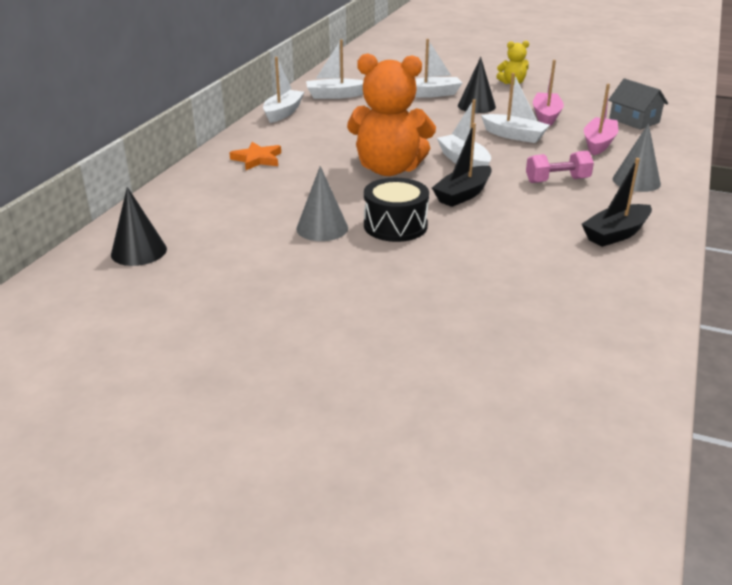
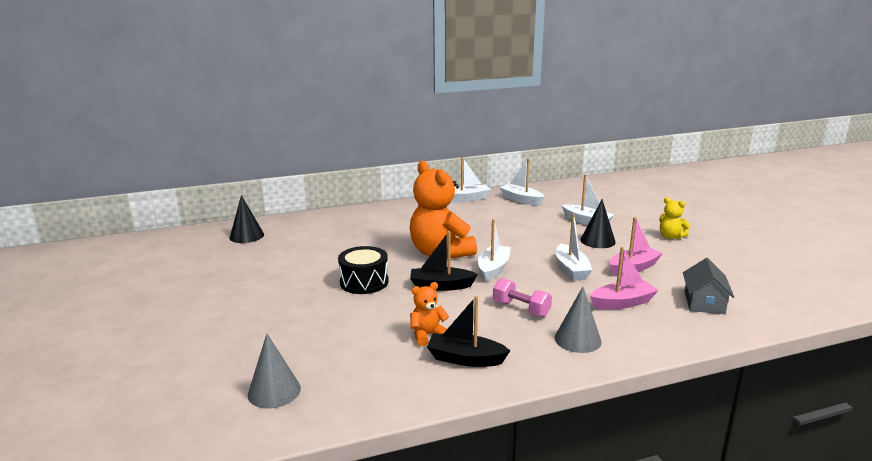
camera: 50 degrees right, 10 degrees down
(257, 159) = (392, 217): orange star -> none
(322, 228) = (331, 264): grey cone -> grey cone (274, 391)
(553, 235) = (428, 335): none -> orange teddy bear

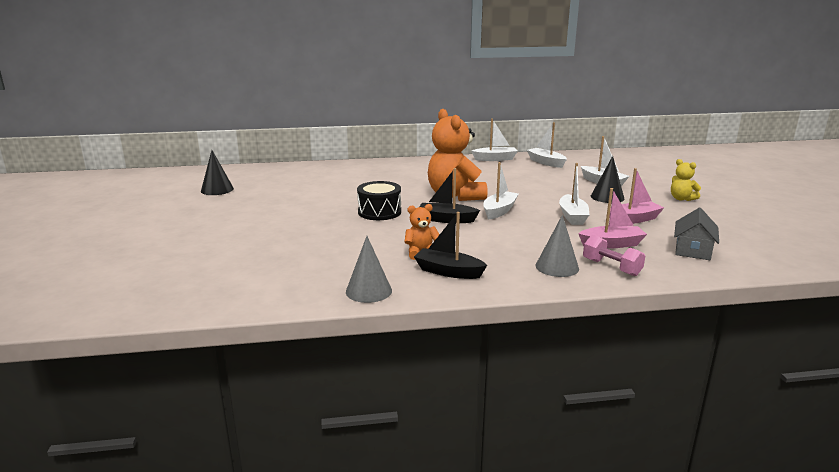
camera: 10 degrees right, 0 degrees up
(246, 236) = (291, 173): black cone -> black cone (217, 190)
(274, 391) = (277, 279): grey cone -> grey cone (368, 291)
(521, 309) = (513, 241): pink dumbbell -> pink dumbbell (611, 267)

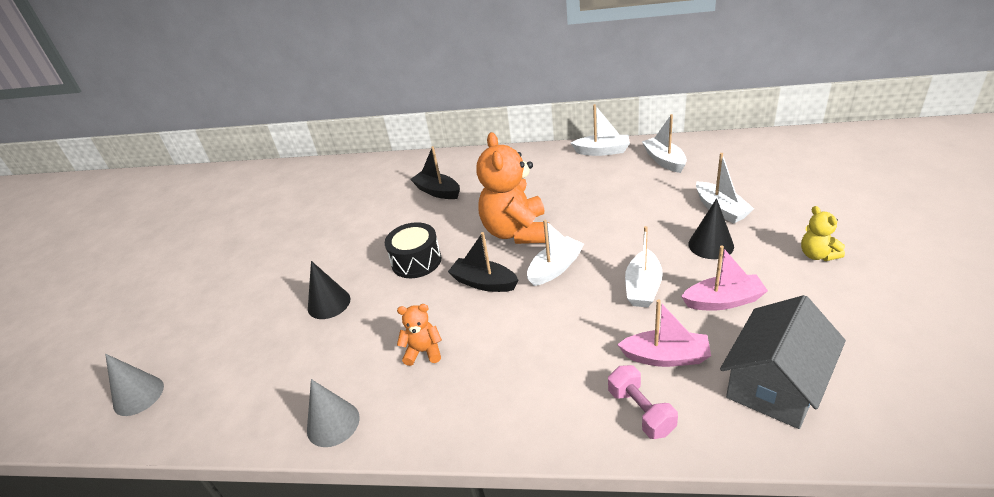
camera: 20 degrees right, 15 degrees up
(217, 190) = (273, 207): black cone -> black cone (329, 303)
(448, 272) = (436, 395): black boat -> black boat (437, 191)
(557, 267) = (570, 401): grey cone -> grey cone (138, 395)
(693, 250) = (776, 383): grey house -> grey house, size x1.57

